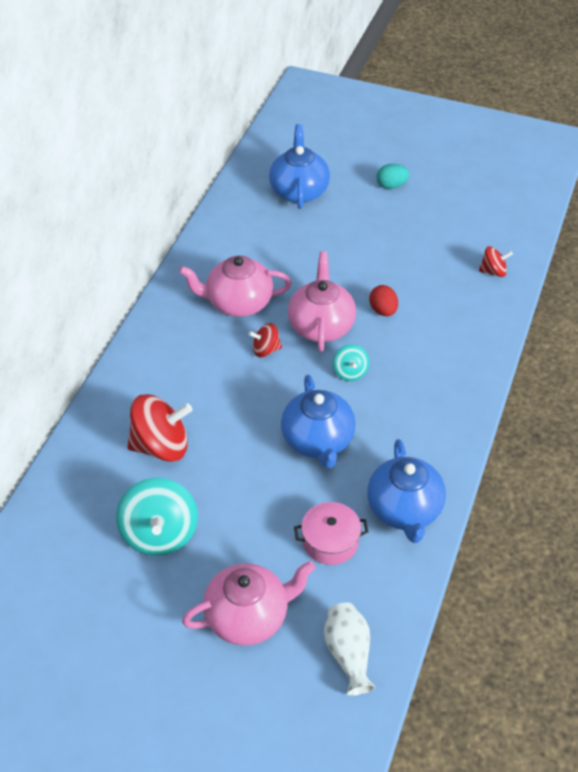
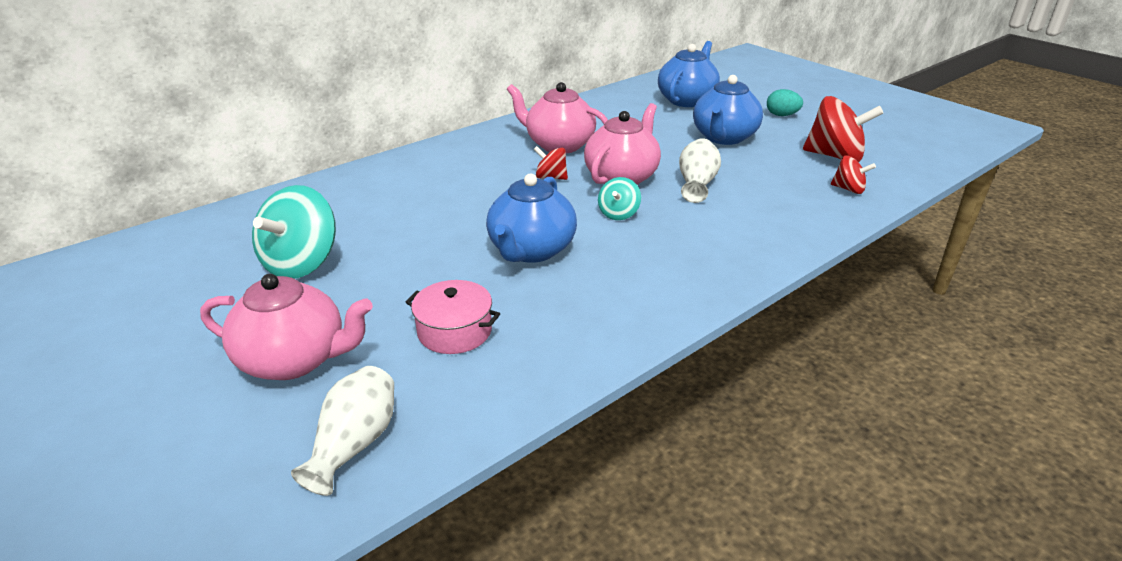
camera: 30 degrees right, 15 degrees down
(161, 446) = (382, 208): red spinning top -> red spinning top (835, 156)
(383, 310) = (697, 184): red egg -> white vase
(404, 510) = (567, 336): blue teapot -> blue teapot (724, 137)

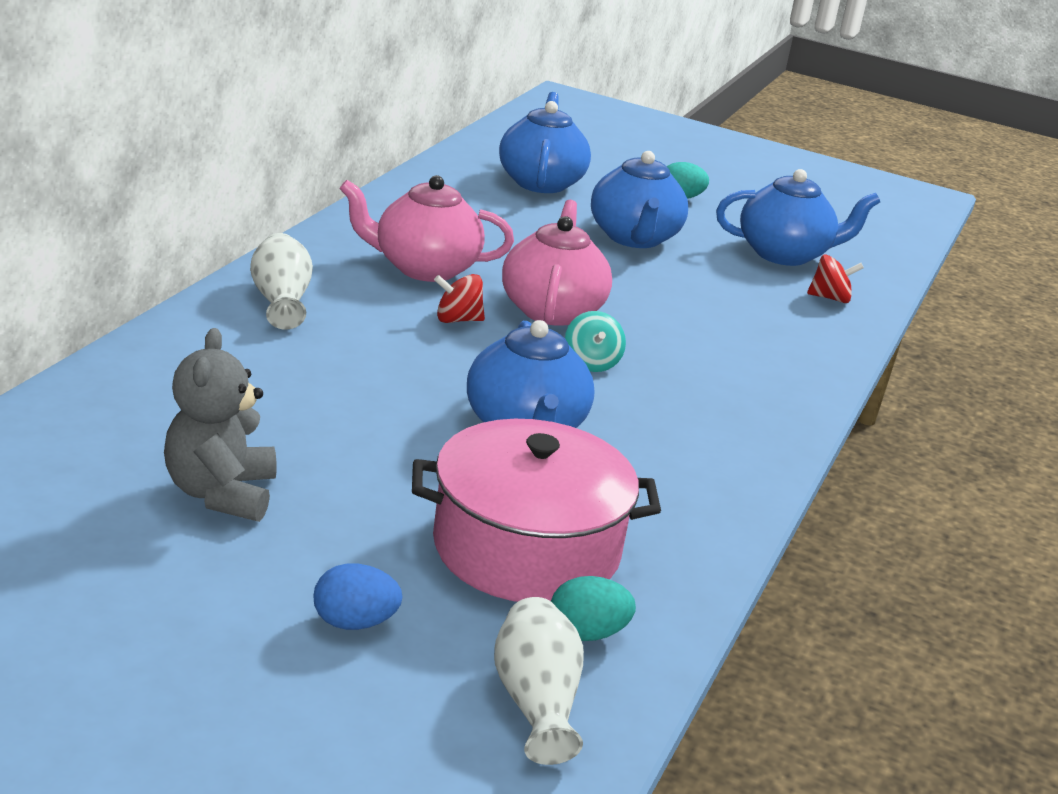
camera: 30 degrees left, 5 degrees down
(294, 360) = (354, 623): pink teapot -> blue egg
(301, 263) = (221, 493): turquoise spinning top -> grey teddy bear
(438, 401) = (586, 633): none -> turquoise egg
(454, 331) = (526, 548): pink pot -> pink pot, size x1.84
(697, 184) = (653, 309): white vase -> white vase (281, 301)
(835, 156) = (784, 254): red spinning top -> blue teapot

